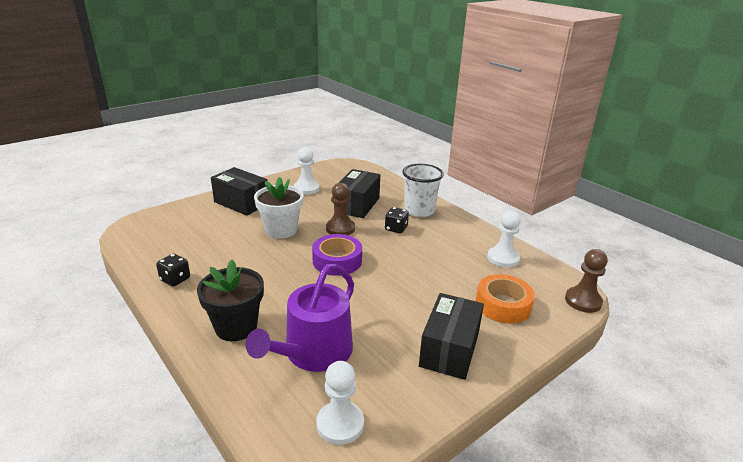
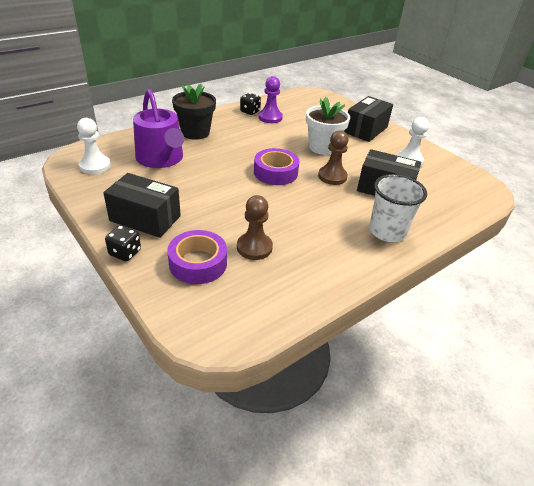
camera: 90 degrees right, 10 degrees up
(198, 263) = (270, 117): none -> purple pawn
(313, 353) = (161, 159): purple watering can -> purple watering can turned 150 degrees counterclockwise
(396, 229) = (339, 210): black dice -> black dice (125, 253)
(503, 258) = (286, 283): white pawn -> none
(503, 305) = (198, 263): orange tape -> purple tape
(583, 301) = (194, 335): brown pawn -> brown pawn (254, 247)

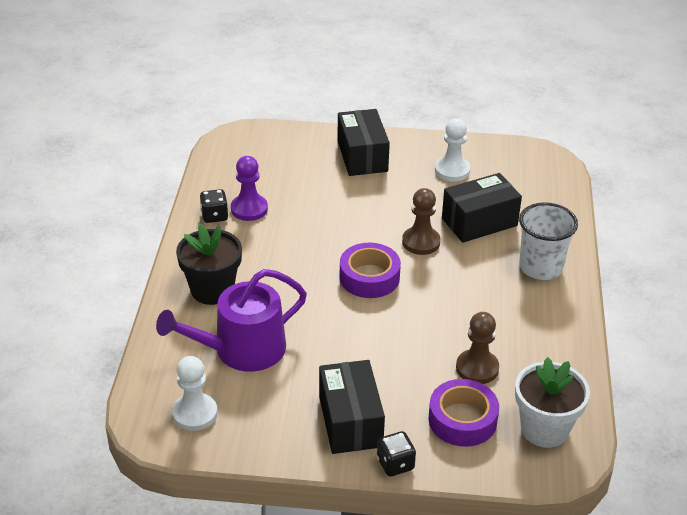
camera: 45 degrees left, 0 degrees up
(145, 218) = (350, 421): black box -> black box turned 75 degrees counterclockwise
(161, 159) = (242, 350): purple watering can -> purple watering can turned 135 degrees clockwise
(322, 147) = (360, 212): white flower pot -> white flower pot (544, 429)

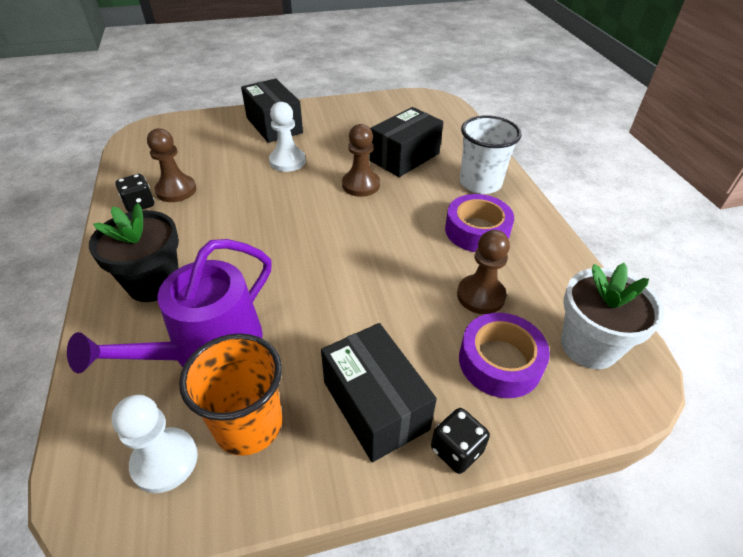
camera: 20 degrees left, 5 degrees up
(249, 209) = (176, 190): purple pawn -> brown pawn
(256, 408) = (248, 425): none -> orange cup
(369, 277) = (325, 228): purple tape -> purple tape (477, 231)
(452, 170) = (359, 122): white pawn -> white pawn (287, 161)

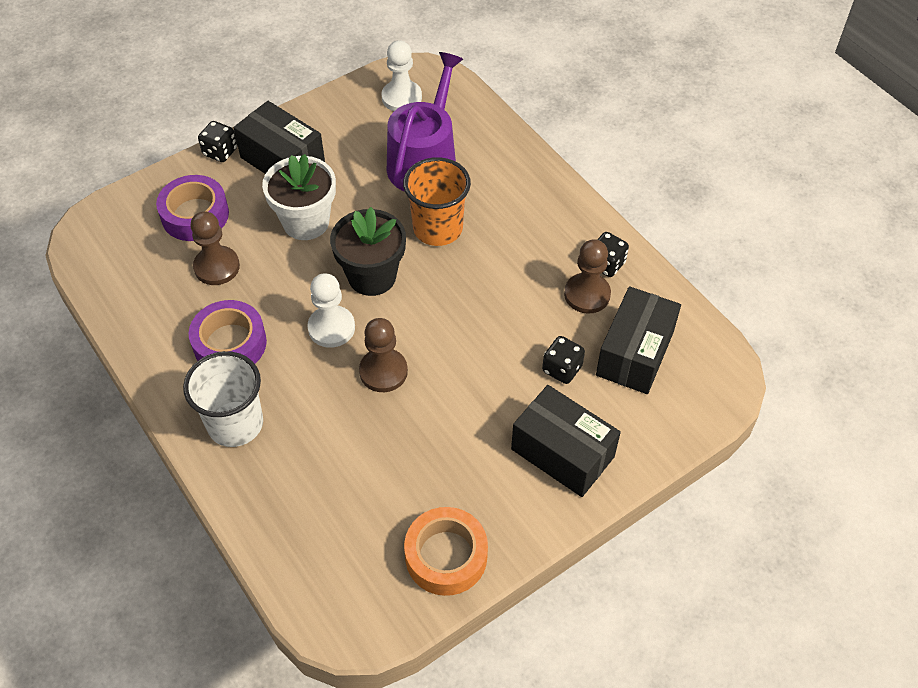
camera: 160 degrees right, 10 degrees up
(154, 283) = (511, 193): black flower pot -> black flower pot (372, 276)
(237, 157) = (562, 369): none -> black dice
(248, 425) = (363, 127): orange cup -> orange cup (437, 228)
(287, 161) = (495, 383): white pawn -> white pawn (331, 328)
(369, 107) = (446, 556): none -> orange tape
(404, 157) = (347, 444): black box -> black box (635, 353)
(589, 346) = (120, 248): white flower pot -> white flower pot (306, 222)

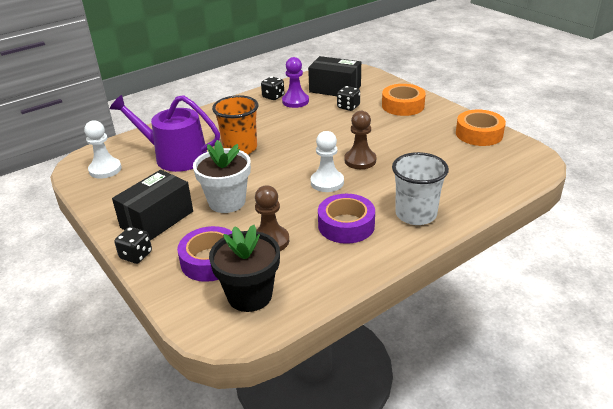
camera: 90 degrees left, 20 degrees down
(372, 276) = (281, 170): black flower pot -> black flower pot (250, 295)
(562, 453) = (403, 105): black box -> orange tape
(587, 294) = (295, 101): brown pawn -> purple pawn

